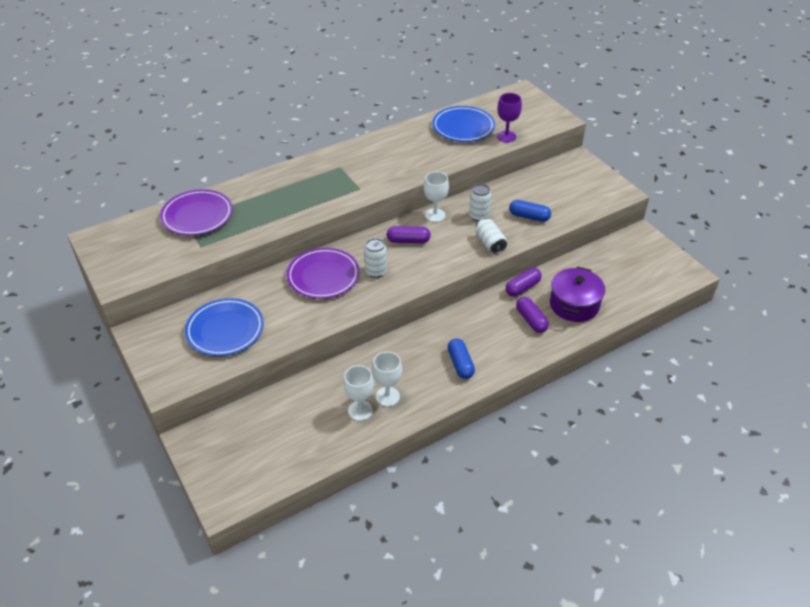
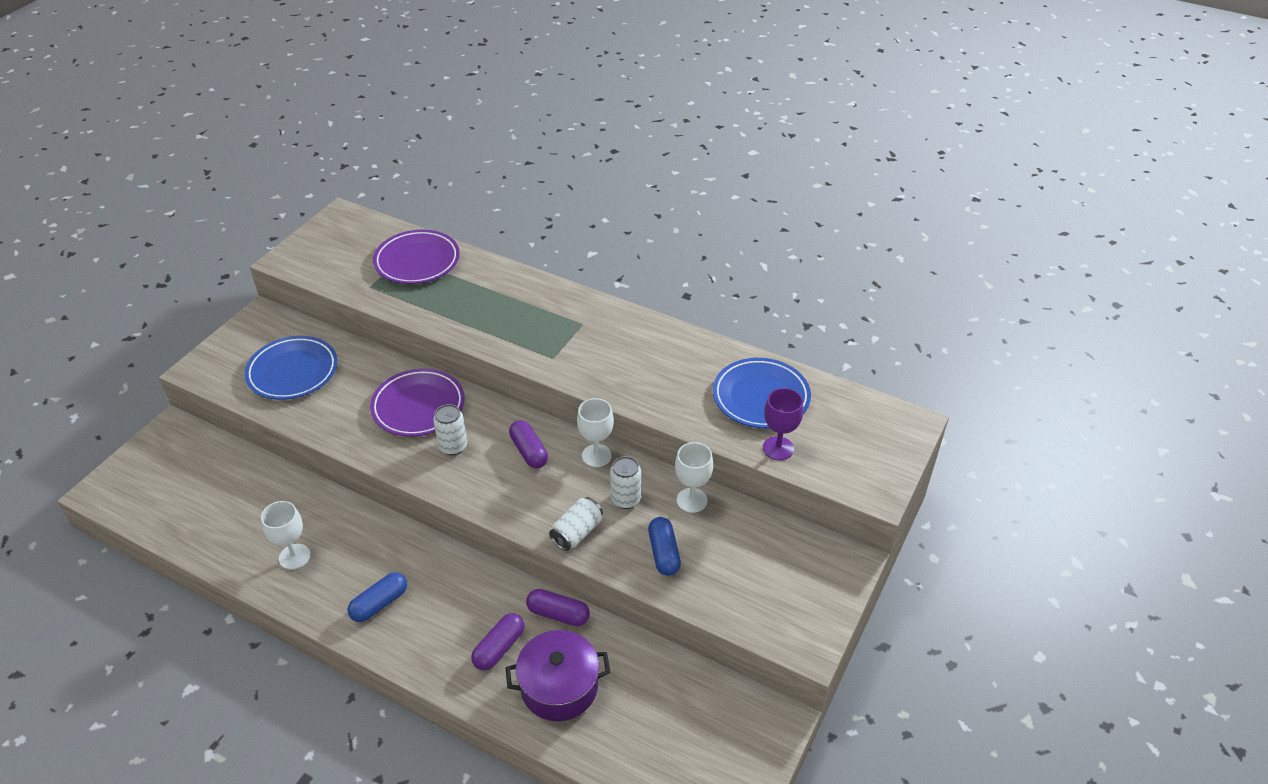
camera: 60 degrees right, 0 degrees up
(360, 410) = (263, 542): white goblet -> white goblet (691, 500)

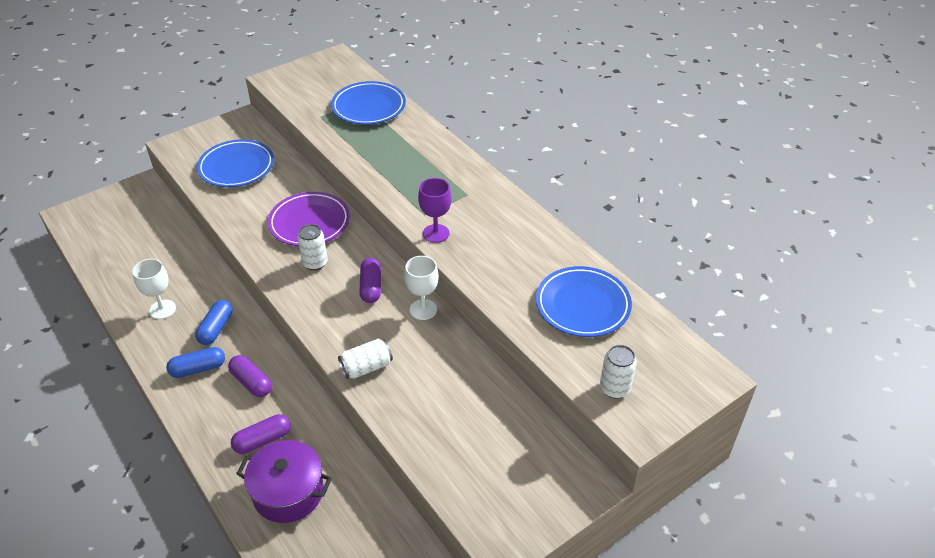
camera: 25 degrees right, 0 degrees up
(417, 261) = (369, 107): purple plate -> blue plate
(558, 614) = (325, 431): purple capsule -> purple capsule (251, 382)
(625, 499) = (424, 354): white can -> white can (614, 388)
(664, 553) = (427, 412): blue capsule -> blue capsule (216, 328)
(691, 500) = (479, 376): white goblet -> none
(778, 448) = (569, 355): purple goblet -> purple goblet (436, 233)

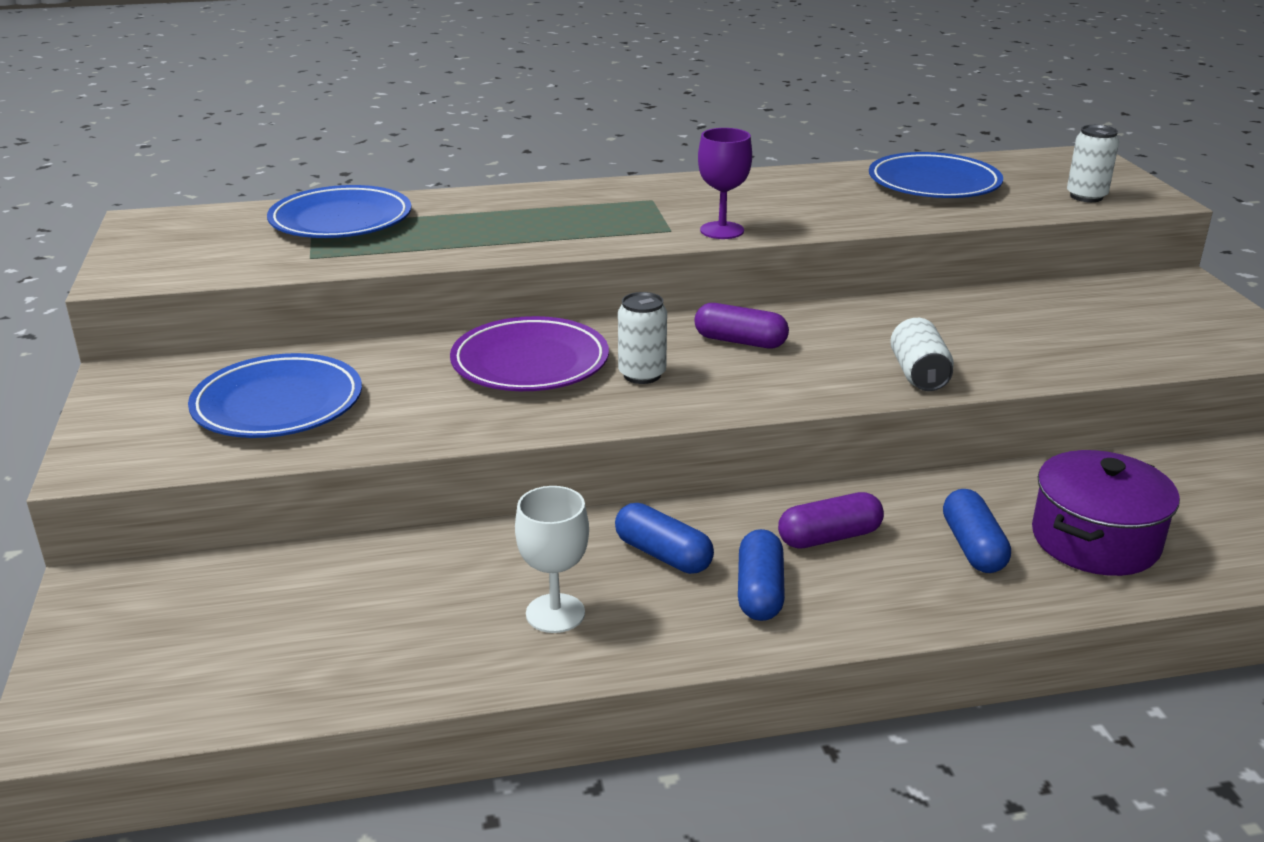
camera: 65 degrees left, 15 degrees down
(262, 440) = (973, 547): purple capsule -> blue capsule
(423, 309) = (819, 315): white goblet -> none

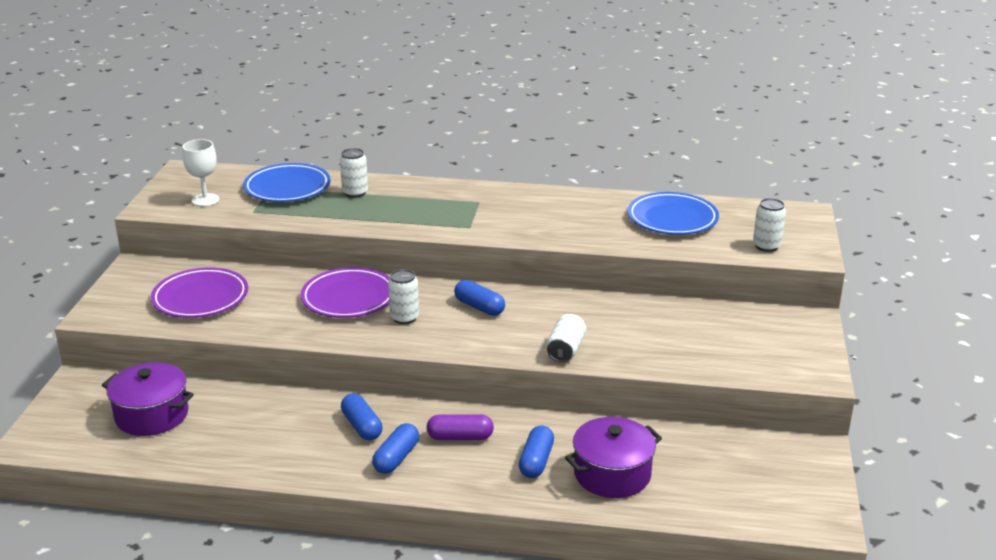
camera: 20 degrees right, 0 degrees up
(278, 404) = (200, 298): blue plate -> purple plate
(280, 617) = (152, 415): none -> purple pot
(455, 213) = (355, 193): none -> white can
(555, 613) = (283, 444): white goblet -> white goblet (205, 200)
(722, 230) = (500, 232): purple goblet -> none
(740, 341) = (479, 307): purple capsule -> blue capsule

